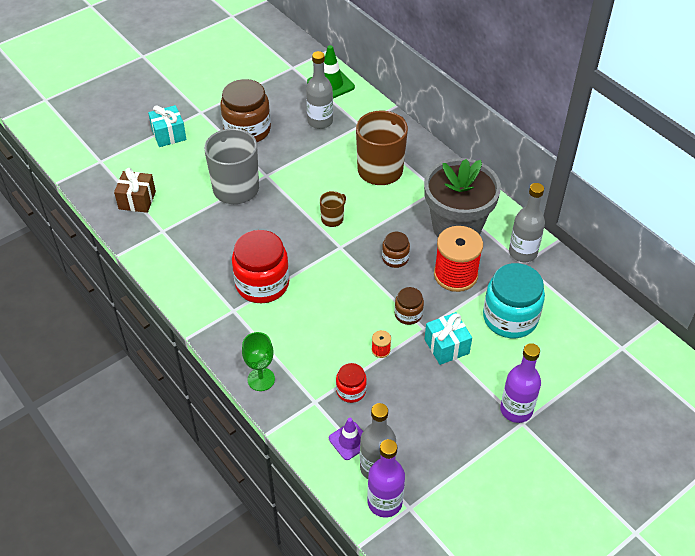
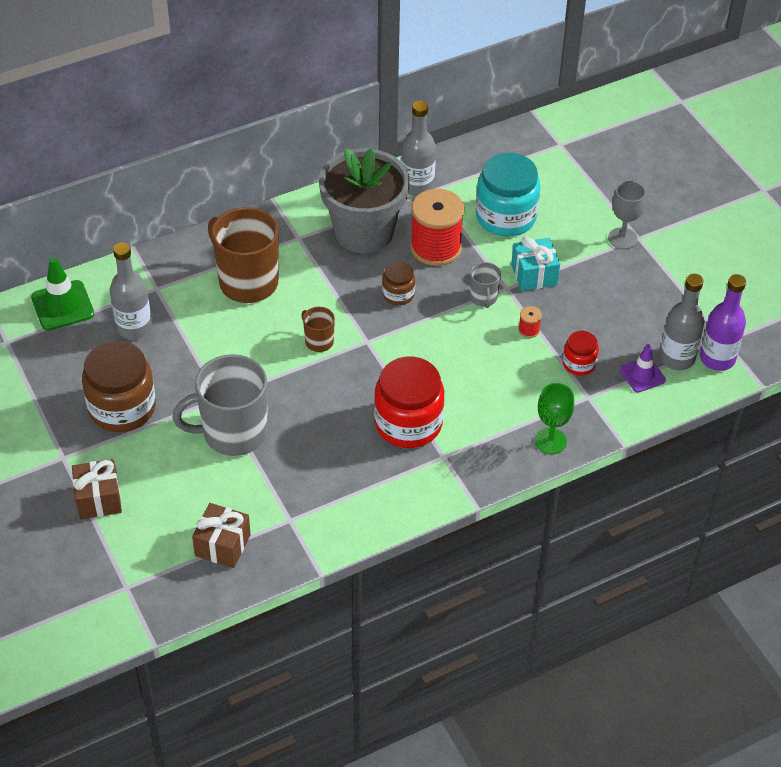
camera: 80 degrees left, 0 degrees up
(169, 135) = (99, 499): turquoise gift -> brown gift
(408, 314) = (483, 298): brown jar -> grey mug
(516, 410) = (622, 238): purple bottle -> grey goblet

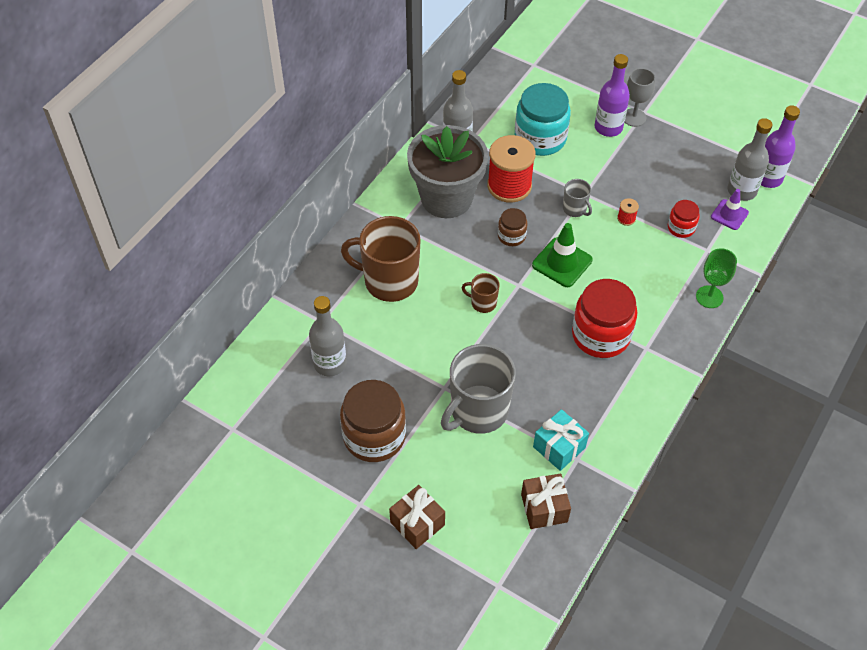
camera: 30 degrees left, 5 degrees up
(62, 306) = (255, 374): green traffic cone -> green traffic cone (562, 262)
(534, 275) = (596, 174): turquoise gift -> turquoise gift (559, 447)
(586, 236) = (608, 127): none -> purple bottle

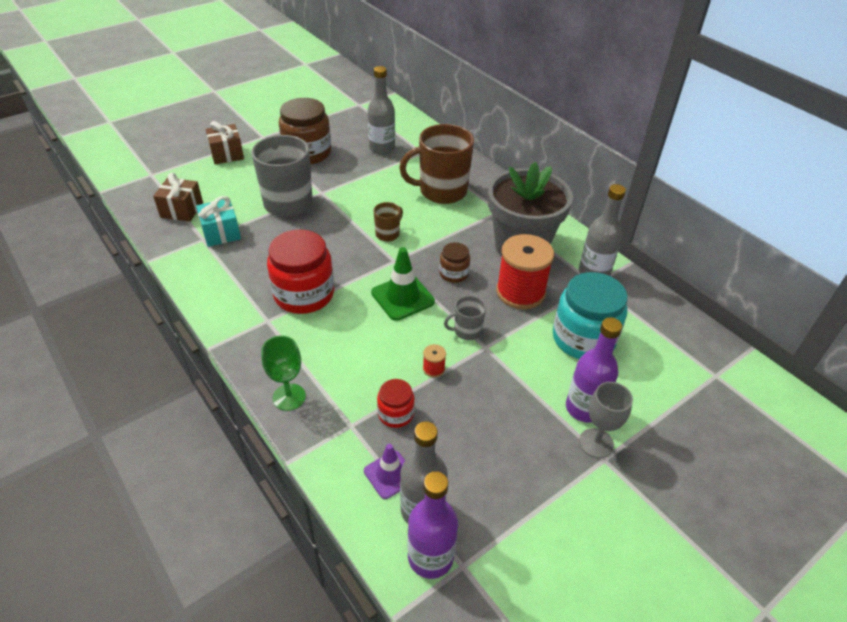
camera: 110 degrees right, 10 degrees down
(389, 281) = (441, 191): brown mug -> brown mug turned 135 degrees counterclockwise

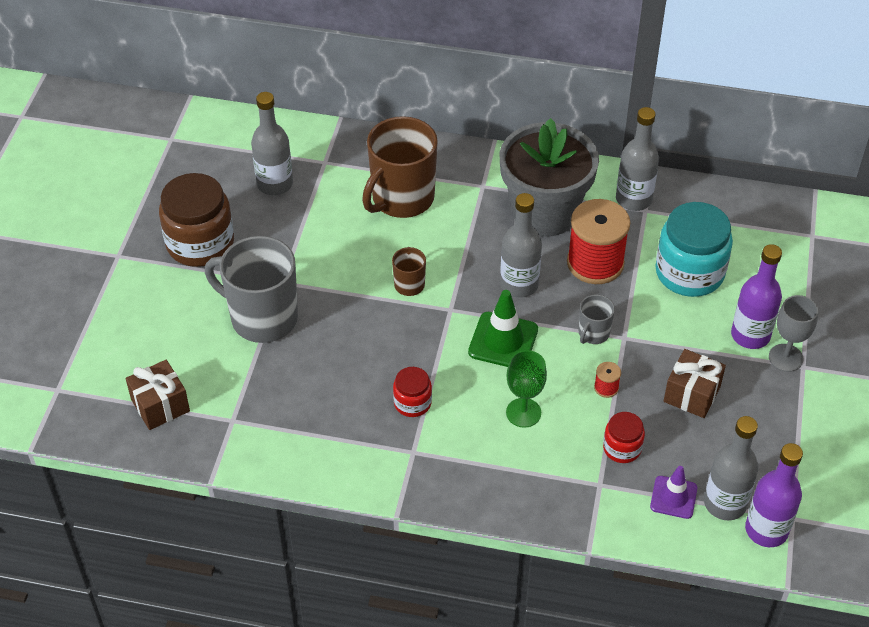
camera: 40 degrees left, 5 degrees up
(221, 233) = (242, 400): turquoise gift -> none
(227, 154) = (109, 305): brown gift -> brown gift (691, 394)
(289, 397) = (522, 501): green goblet -> green goblet (523, 413)
(304, 294) = (412, 403): red jar -> red jar, size x0.51
(453, 273) = (519, 284): brown jar -> grey bottle

